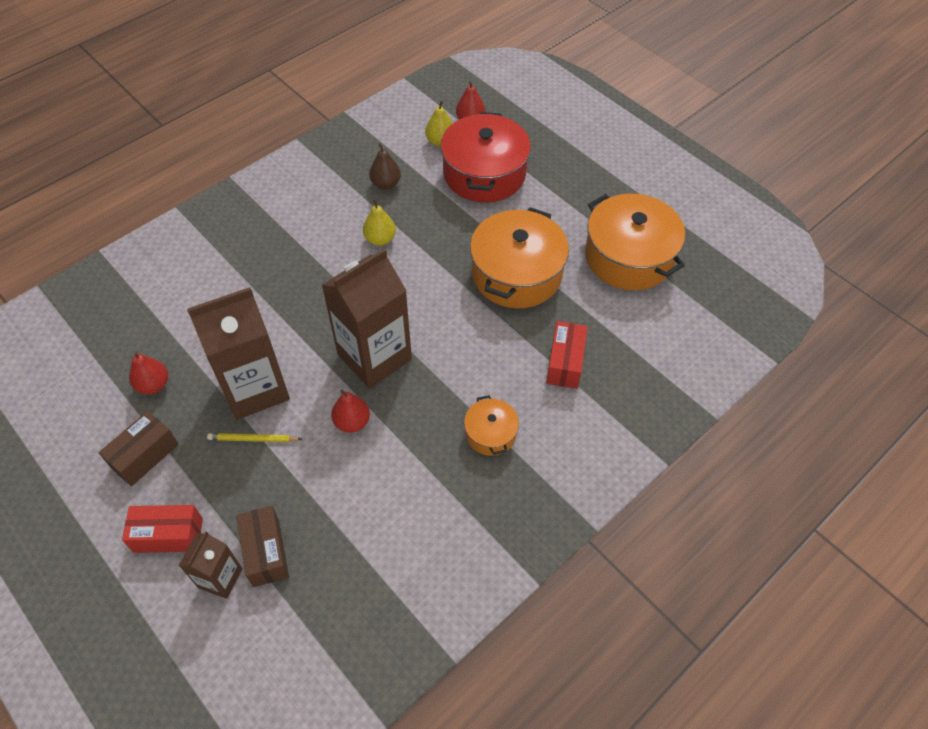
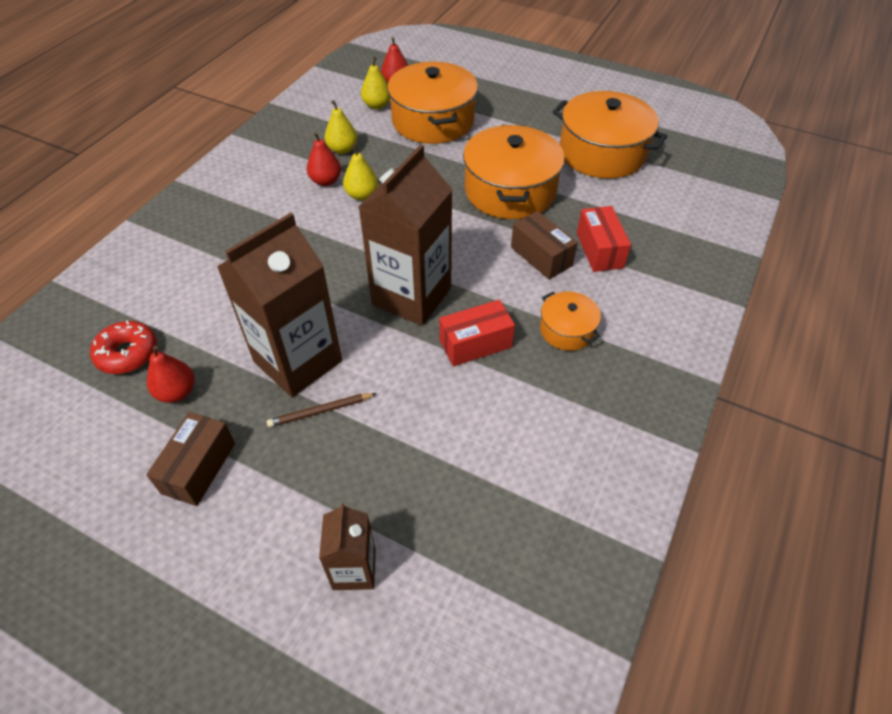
camera: 20 degrees left, 5 degrees down
(130, 338) = (127, 353): none -> red donut
(168, 535) = (268, 544): red box -> red box (475, 344)
(253, 439) = (321, 411): yellow pencil -> brown pencil
(266, 552) = (394, 522): brown box -> brown box (541, 256)
(352, 422) = (421, 362): red pear -> red pear (326, 181)
(386, 184) = (342, 149): brown pear -> yellow pear
(484, 173) = (433, 121): red pot -> orange pot

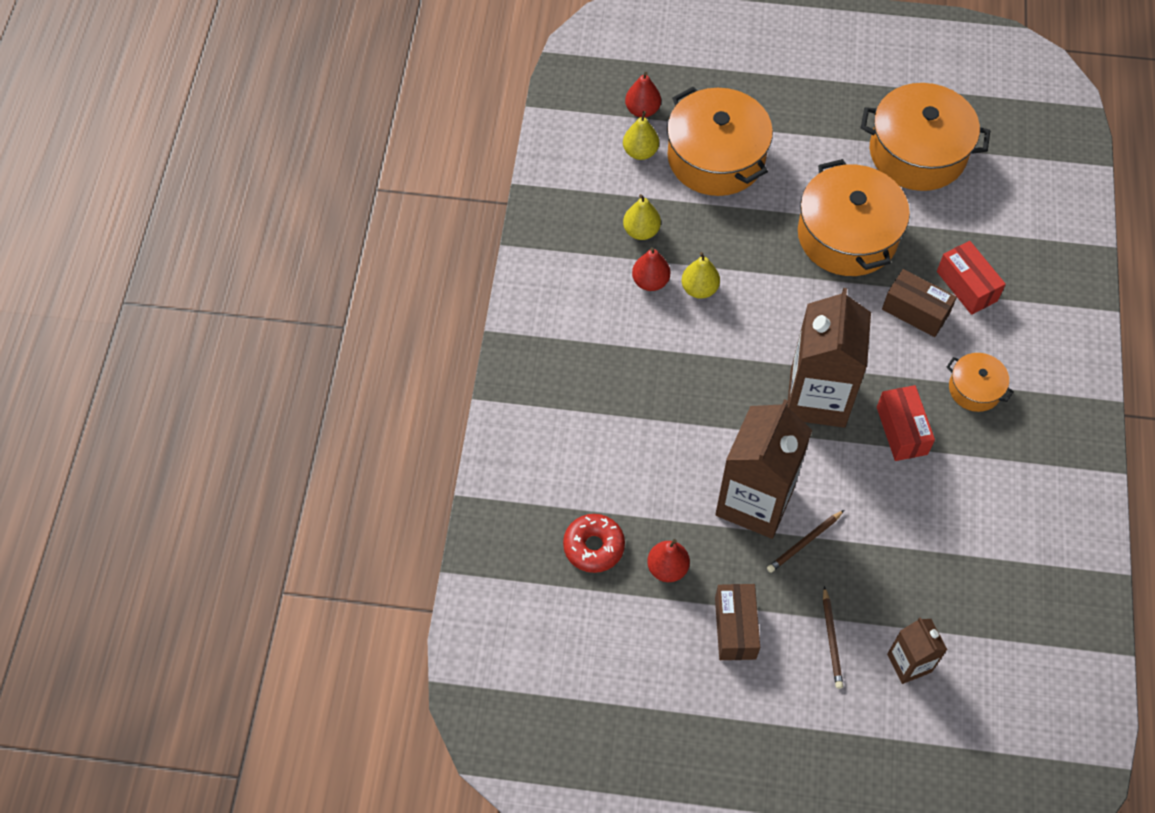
camera: 20 degrees left, 10 degrees up
(286, 513) = (831, 639): none -> brown pencil
(475, 344) = (902, 430): red box -> red box turned 60 degrees counterclockwise

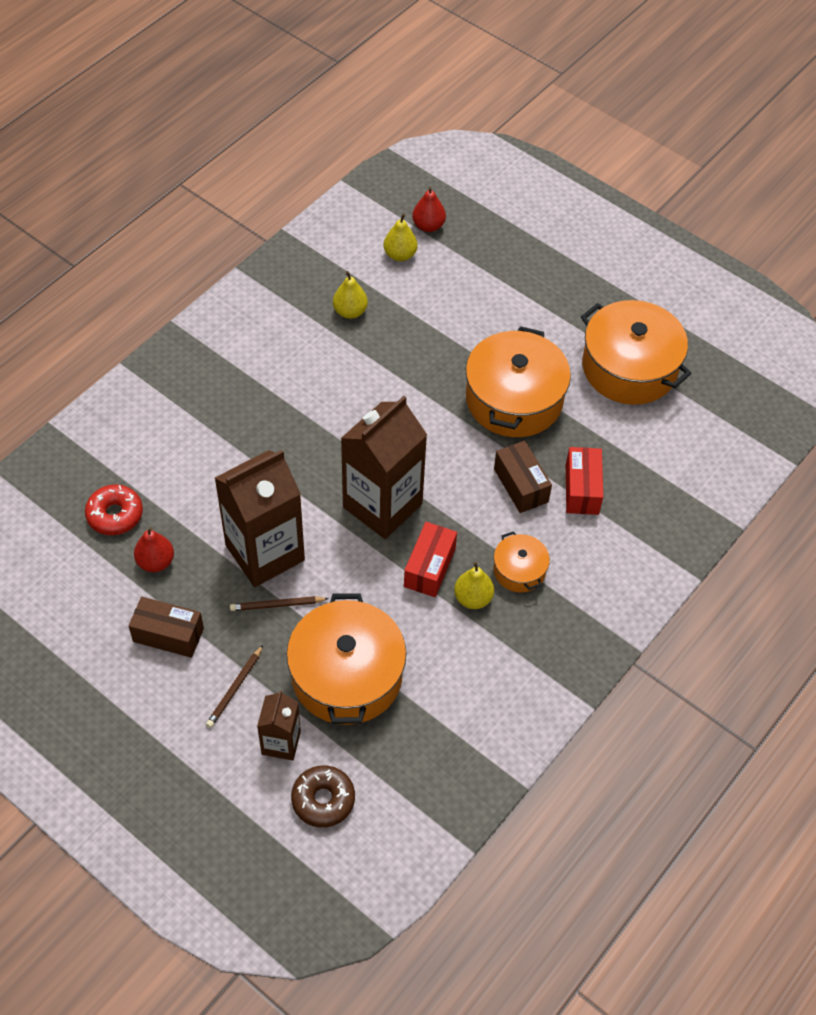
camera: 30 degrees right, 5 degrees down
(650, 281) = (325, 351): red pear -> none
(699, 289) = (359, 376): yellow pear -> yellow pear (473, 598)
(716, 157) = (457, 288): orange pot -> orange pot (347, 675)
(735, 628) = (168, 635): brown box -> brown box turned 75 degrees clockwise
(983, 690) = (323, 800): none -> brown donut

